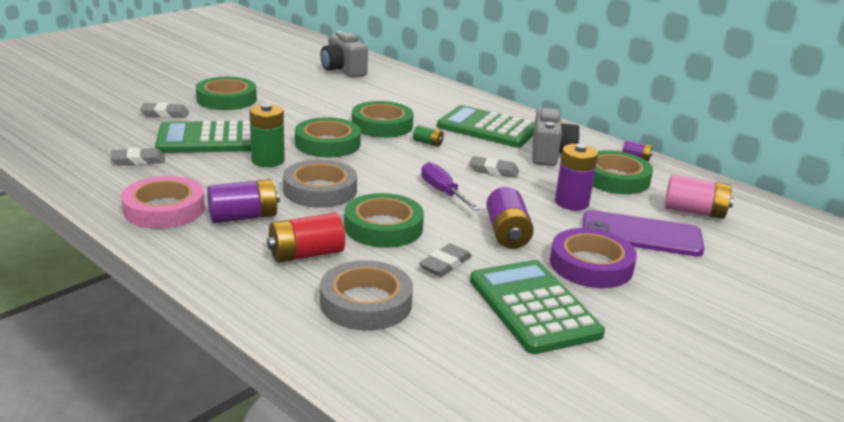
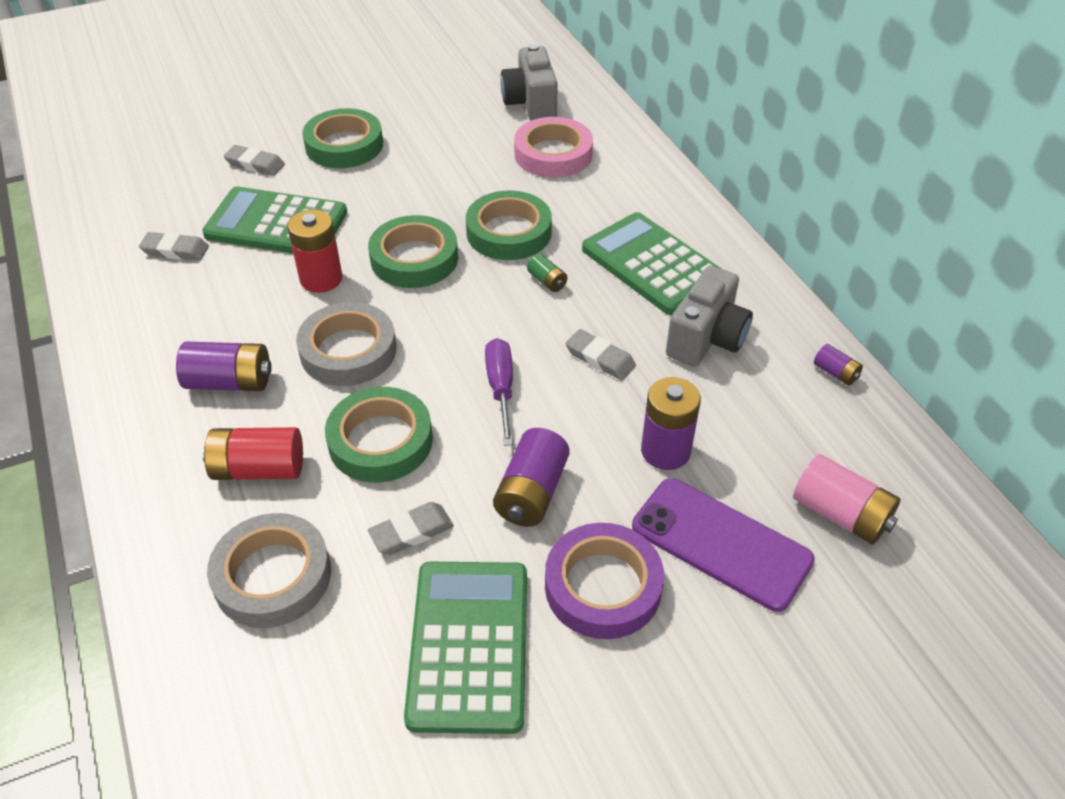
camera: 25 degrees right, 20 degrees up
(164, 209) = (153, 347): pink tape -> pink tape (553, 154)
(268, 160) = (321, 279): green battery -> red battery
(615, 178) = (769, 413): green tape -> none

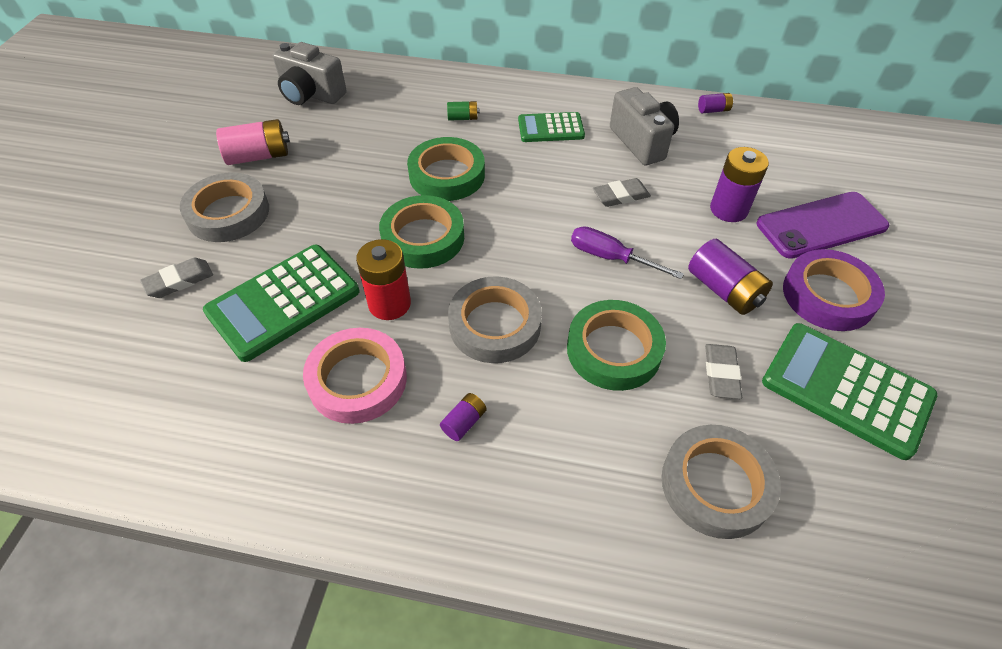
camera: 55 degrees left, 5 degrees up
(175, 250) = (238, 392): grey eraser -> none
(230, 382) = (464, 422): purple battery -> purple battery, size x0.53
(258, 469) = (588, 445): red battery -> none
(344, 145) = (228, 213): green tape -> grey tape
(547, 281) = (520, 182): green battery -> green battery (463, 118)
(553, 154) = (384, 113): pink tape -> pink tape (357, 380)
(652, 264) = (551, 128): green calculator -> green calculator, size x0.60
(840, 514) = (826, 167): pink battery -> pink battery (259, 156)

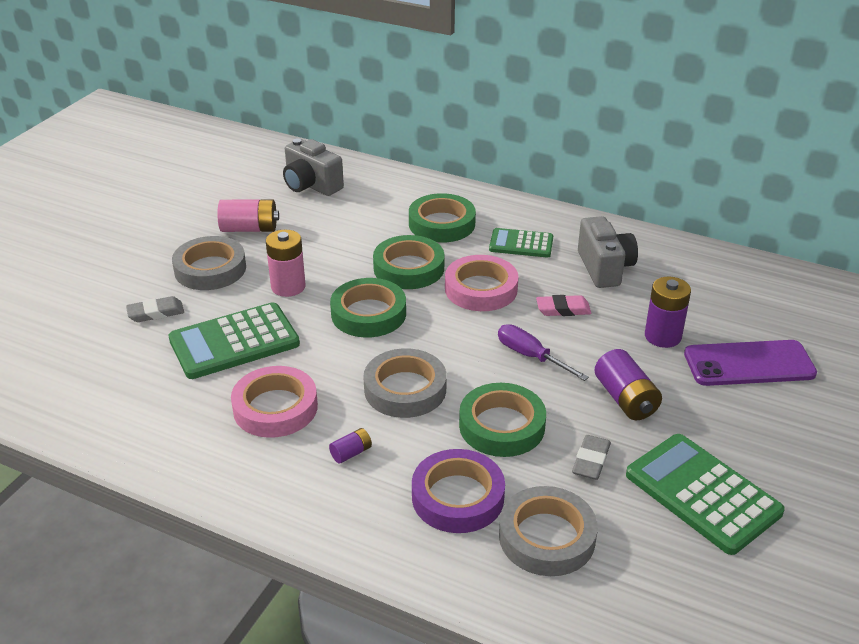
camera: 15 degrees right, 15 degrees down
(324, 220) = (288, 287): none -> pink battery
(389, 304) = (321, 358): red battery -> none
(463, 118) = (442, 224): green battery -> green tape
(530, 187) = (481, 289): none -> pink tape
(621, 196) = (563, 309): grey eraser -> pink eraser
(713, 110) = (689, 251): purple battery -> none
(828, 295) = (724, 420): purple tape -> purple tape (458, 497)

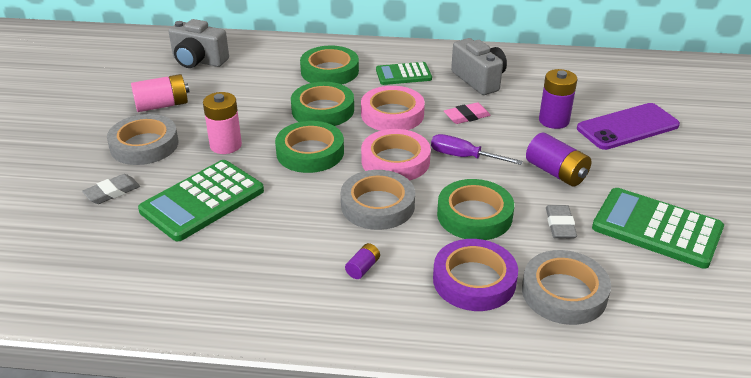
camera: 20 degrees left, 0 degrees up
(275, 408) = (273, 247): pink tape -> pink tape (395, 161)

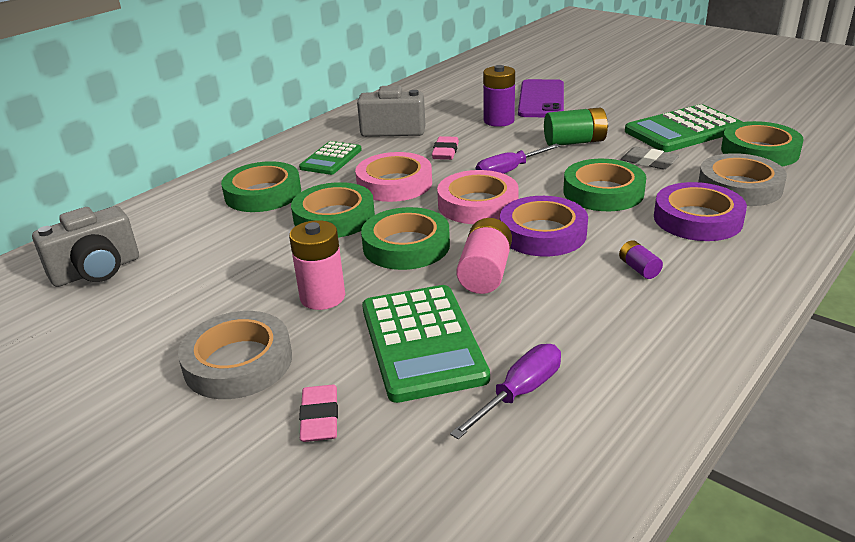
camera: 55 degrees left, 5 degrees down
(112, 192) = (320, 418): grey eraser -> pink eraser
(162, 105) = (161, 325): pink battery -> pink battery (485, 272)
(174, 257) = (519, 393): none -> purple screwdriver
(377, 205) = (542, 233): grey tape -> purple tape
(556, 172) = (574, 142): purple battery -> green battery
(663, 290) = (759, 151): none -> green tape

